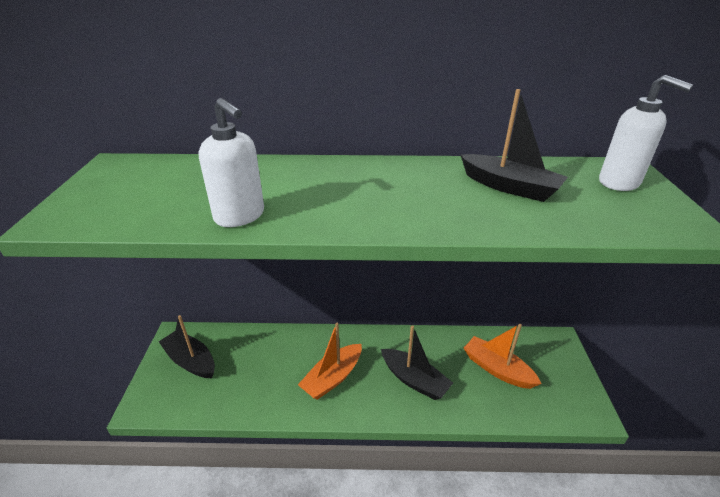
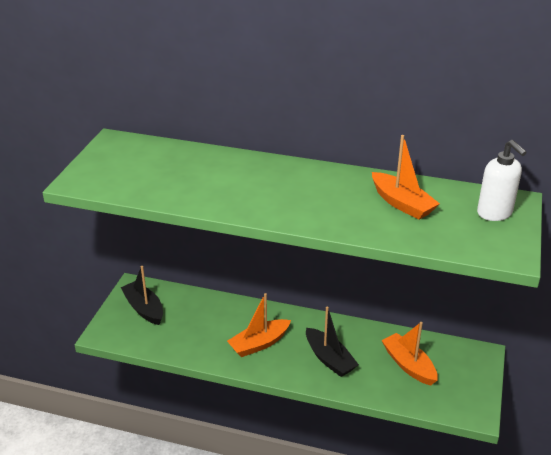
camera: 15 degrees right, 0 degrees up
(240, 216) = (195, 198): white soap dispenser -> none
(509, 187) = (402, 203): black boat -> orange boat

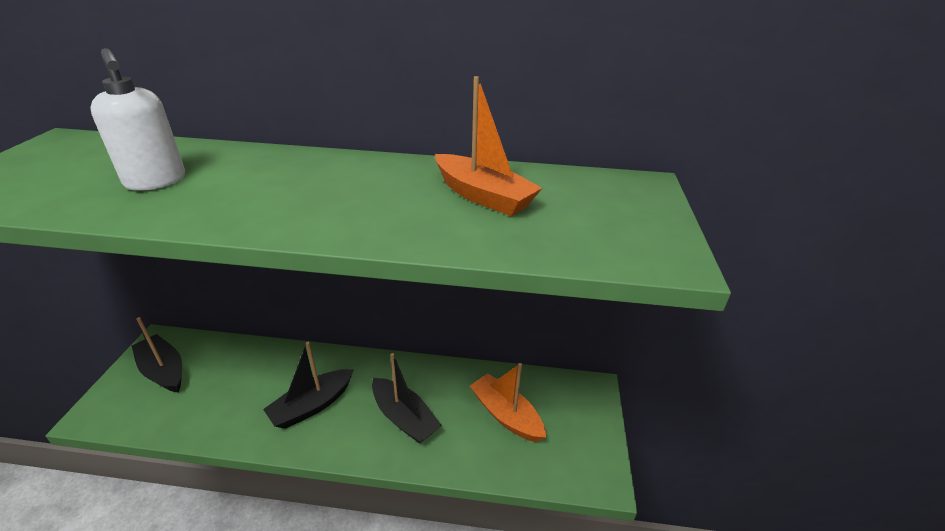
camera: 10 degrees left, 0 degrees up
(259, 344) = (312, 405): orange boat -> black boat
(495, 213) = (622, 201): white soap dispenser -> white soap dispenser (156, 181)

